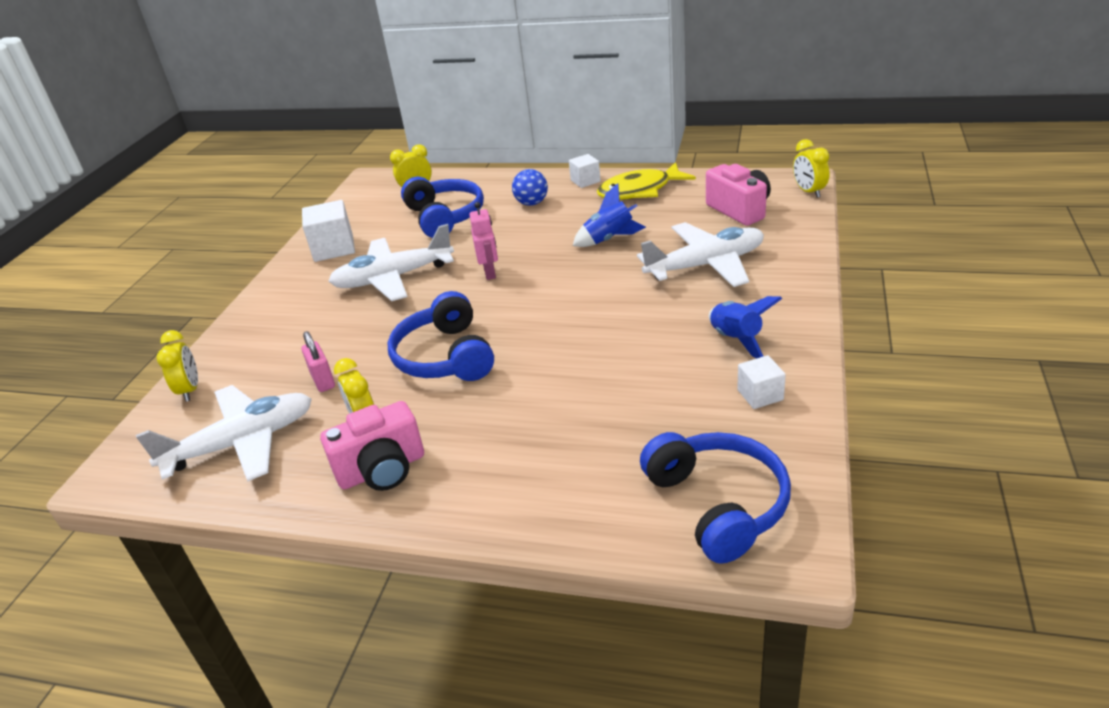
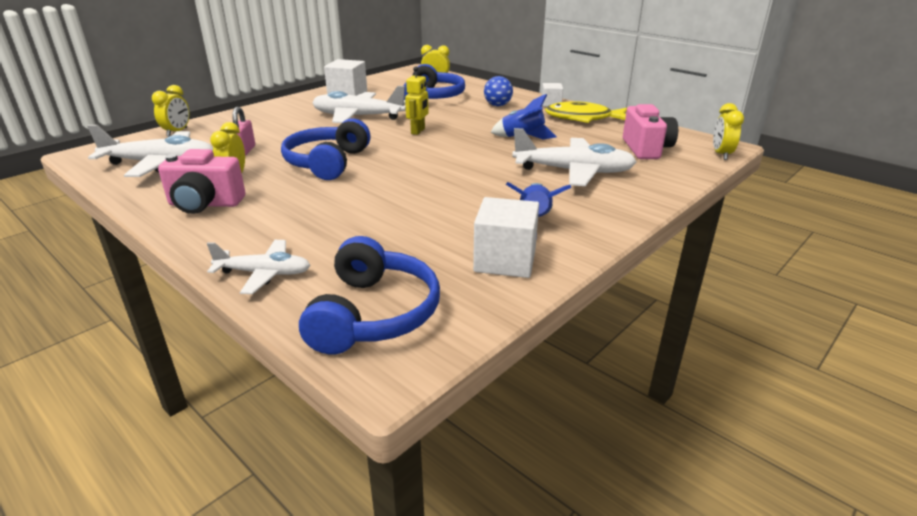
camera: 25 degrees right, 5 degrees down
(490, 273) = (418, 131): pink robot -> yellow robot
(564, 516) = (264, 273): none -> white plane
(760, 395) = (505, 260): white cube -> white cube, size x1.69

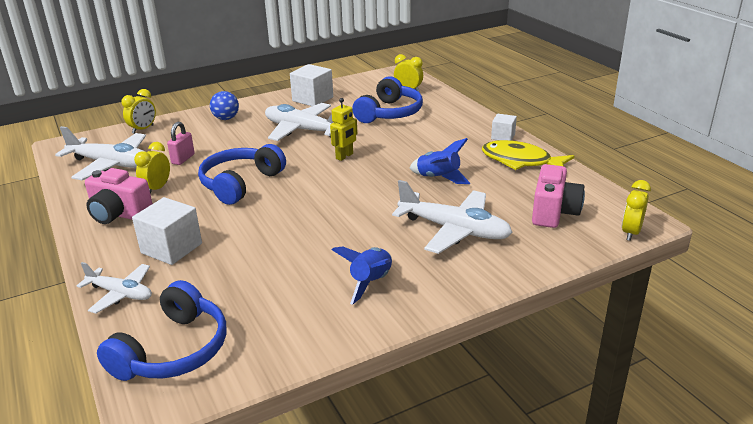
camera: 20 degrees right, 0 degrees up
(497, 105) = (446, 132): blue ball -> blue ball (226, 118)
(505, 260) = (312, 320): white cube -> white cube (171, 248)

